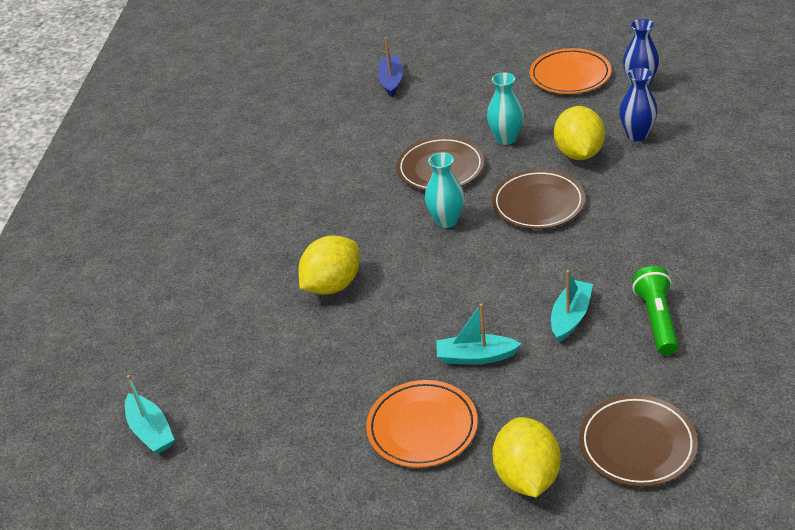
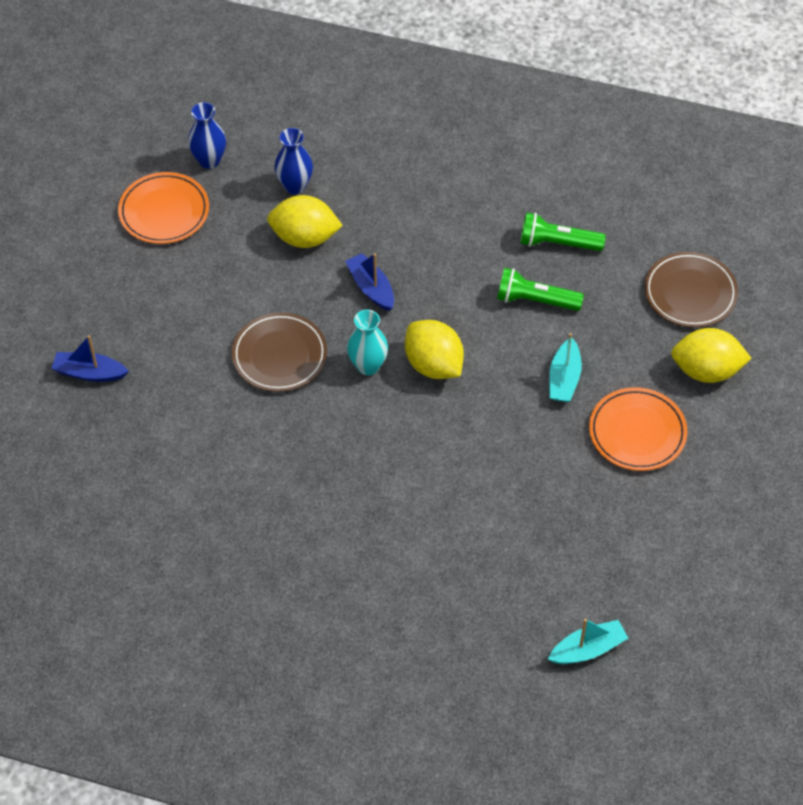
camera: 85 degrees left, 15 degrees up
(332, 285) = (431, 476): yellow lemon -> yellow lemon (433, 365)
(506, 138) = (252, 290): turquoise vase -> none
(538, 204) = (371, 288): brown plate -> blue boat
(570, 317) = (535, 300): turquoise boat -> green flashlight

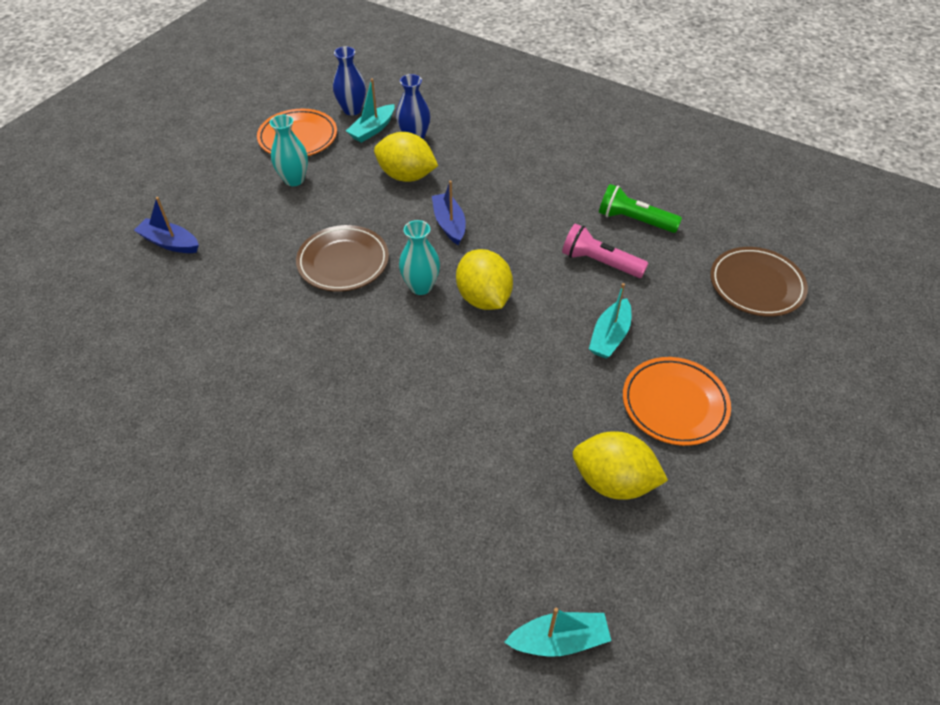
camera: 15 degrees right, 5 degrees down
(185, 268) = (294, 180): none -> turquoise vase
(243, 184) = (372, 130): none -> turquoise boat
(535, 300) = (600, 262): green flashlight -> pink flashlight
(706, 371) = (761, 359): yellow lemon -> yellow lemon (613, 481)

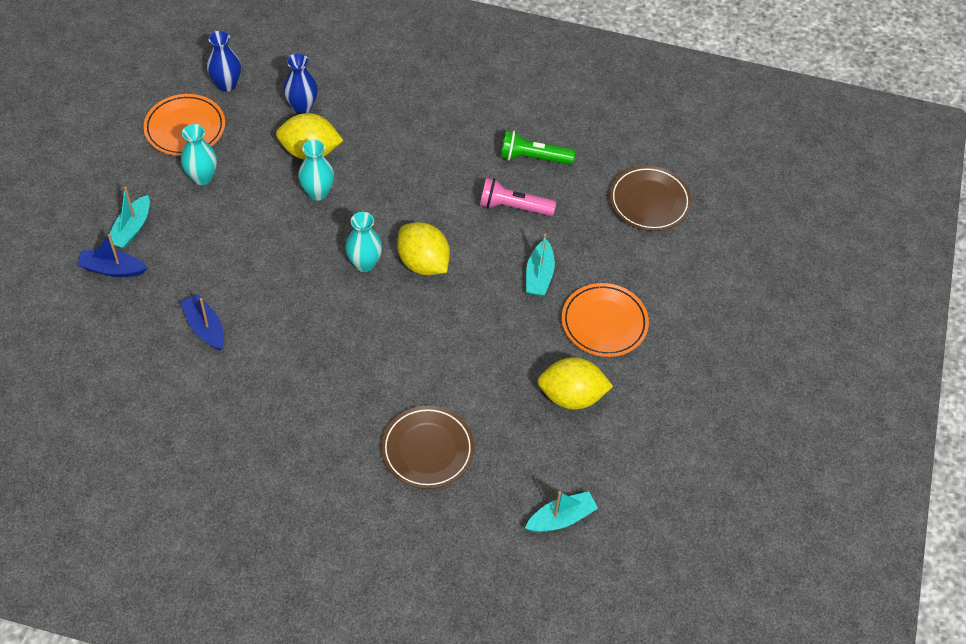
camera: 20 degrees left, 5 degrees up
(343, 262) = (285, 254): brown plate -> brown plate (427, 450)
(372, 130) = (256, 105): turquoise boat -> turquoise boat (131, 229)
(399, 212) = (317, 192): none -> turquoise vase
(449, 224) = (368, 195): blue boat -> blue boat (205, 327)

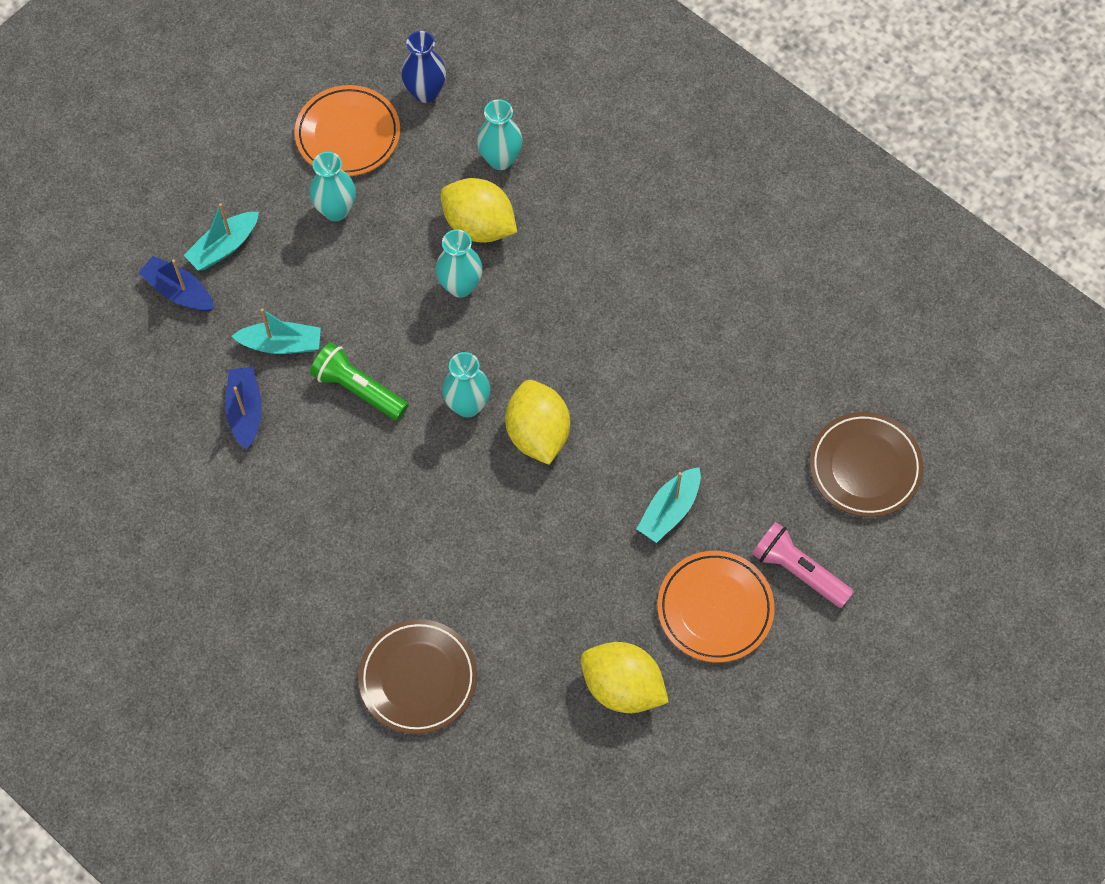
camera: 30 degrees right, 10 degrees up
(302, 107) = (500, 159): blue vase -> turquoise vase
(513, 207) = (688, 403): pink flashlight -> pink flashlight (798, 571)
(533, 158) = (749, 345): green flashlight -> green flashlight (358, 389)
(561, 518) = (526, 835): turquoise boat -> turquoise boat (281, 344)

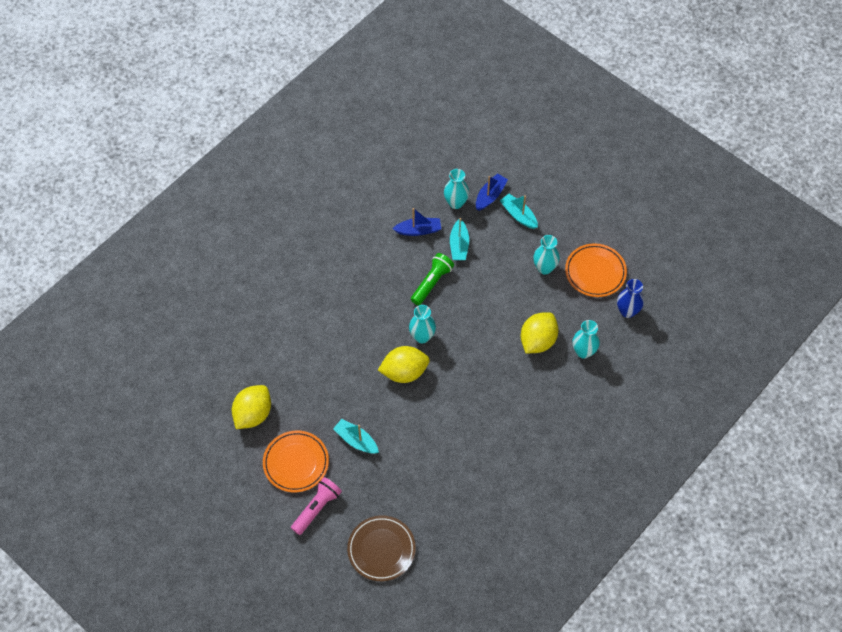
camera: 90 degrees right, 5 degrees down
(418, 678) = (264, 316): brown plate -> none
(460, 286) = (497, 332): turquoise vase -> turquoise vase (456, 203)

